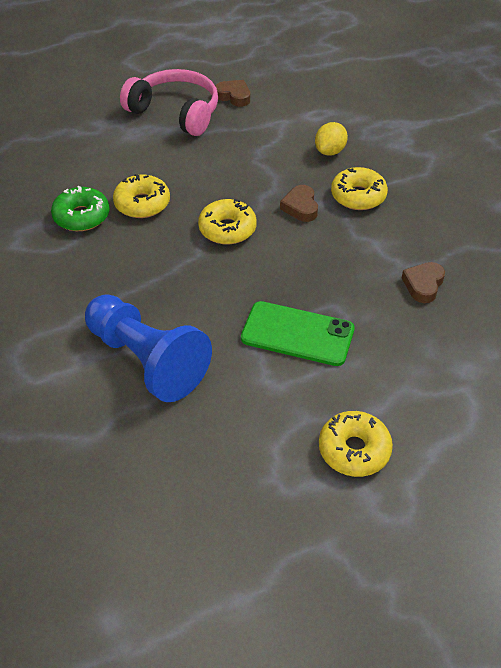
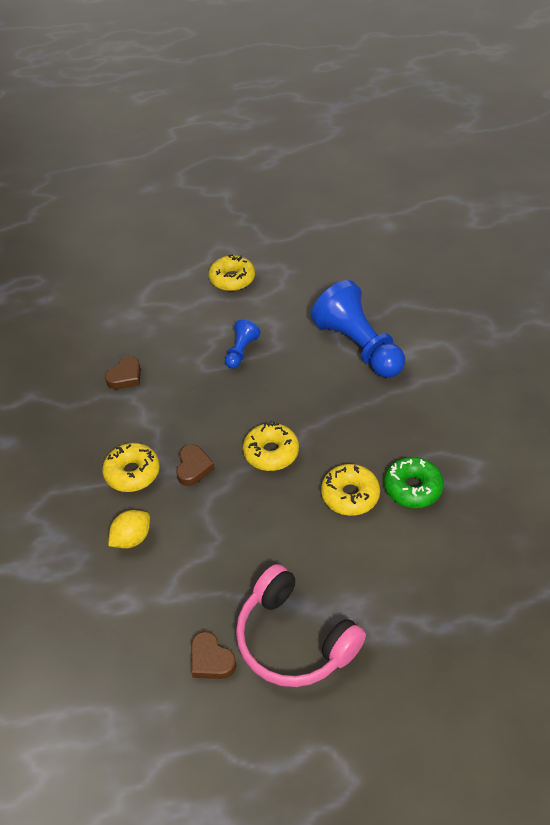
camera: 165 degrees left, 0 degrees up
(297, 334) = (241, 351): green phone -> blue pawn

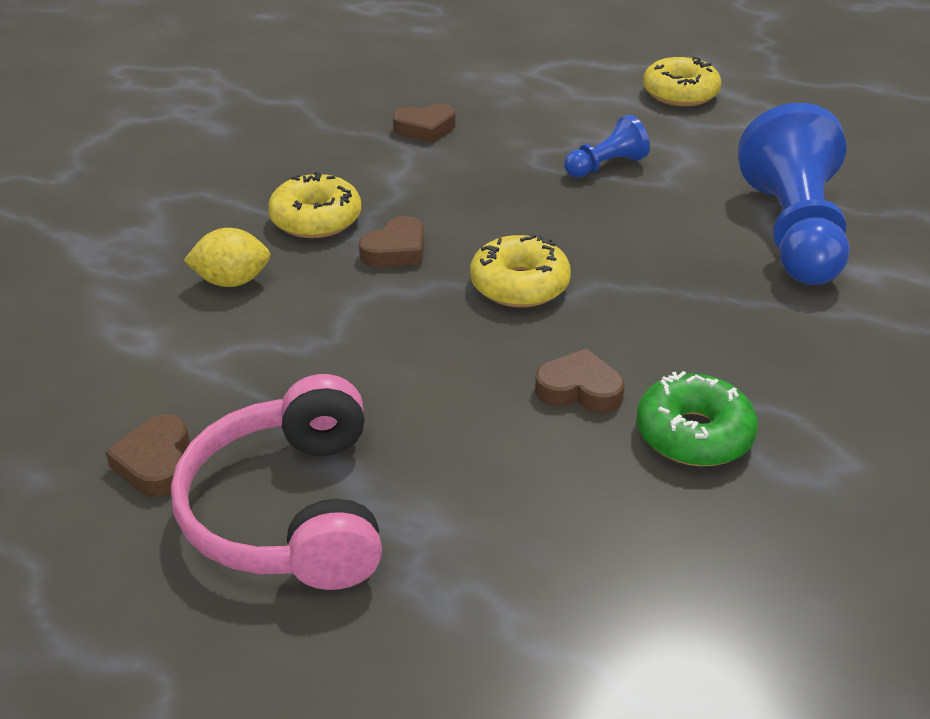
camera: 35 degrees right, 10 degrees down
(350, 495) = (579, 390): yellow donut -> brown heart

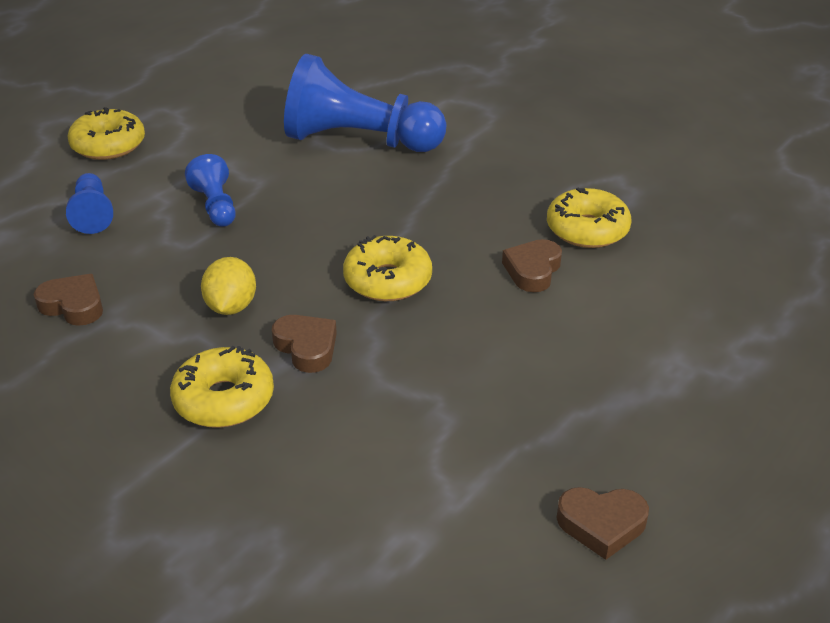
camera: 80 degrees left, 0 degrees up
(232, 281) = (320, 469): yellow lemon -> yellow lemon (231, 306)
(290, 510) = (662, 436): pink headphones -> none
(425, 129) = (73, 305): brown heart -> brown heart turned 60 degrees counterclockwise
(560, 110) = (92, 214): none -> blue pawn
(693, 434) = (587, 229): green donut -> yellow donut

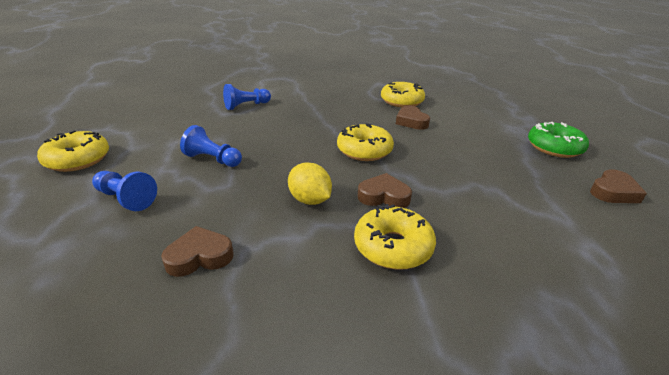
camera: 45 degrees left, 5 degrees down
(359, 141) = (246, 106): blue pawn -> blue pawn, size x0.48
(669, 426) = (554, 147): none -> green donut

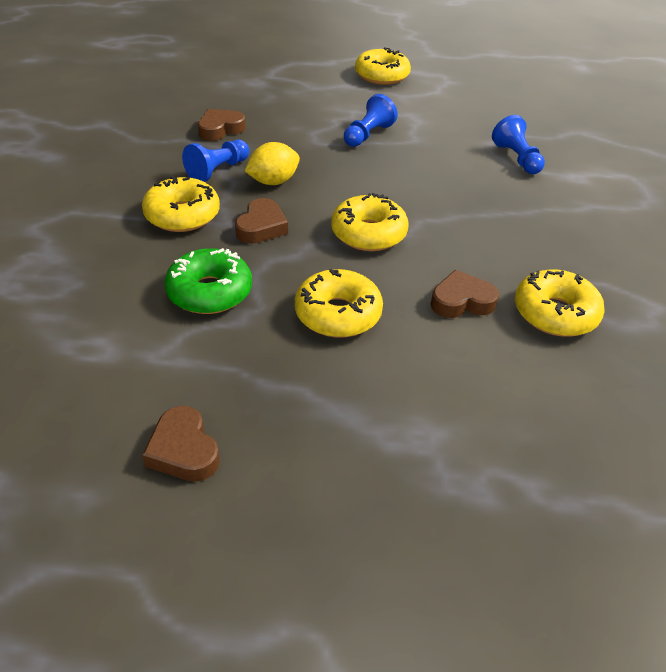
camera: 100 degrees right, 10 degrees up
(126, 199) = (309, 99): blue pawn -> blue pawn (218, 170)
(199, 256) = (220, 129): brown heart -> brown heart turned 120 degrees counterclockwise
(455, 155) = (338, 314): none -> yellow donut
(554, 147) = (337, 457): green donut -> green donut (210, 292)

